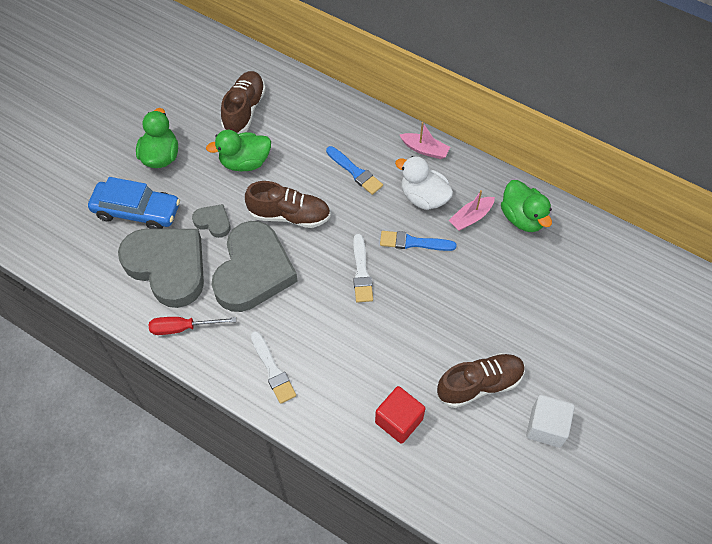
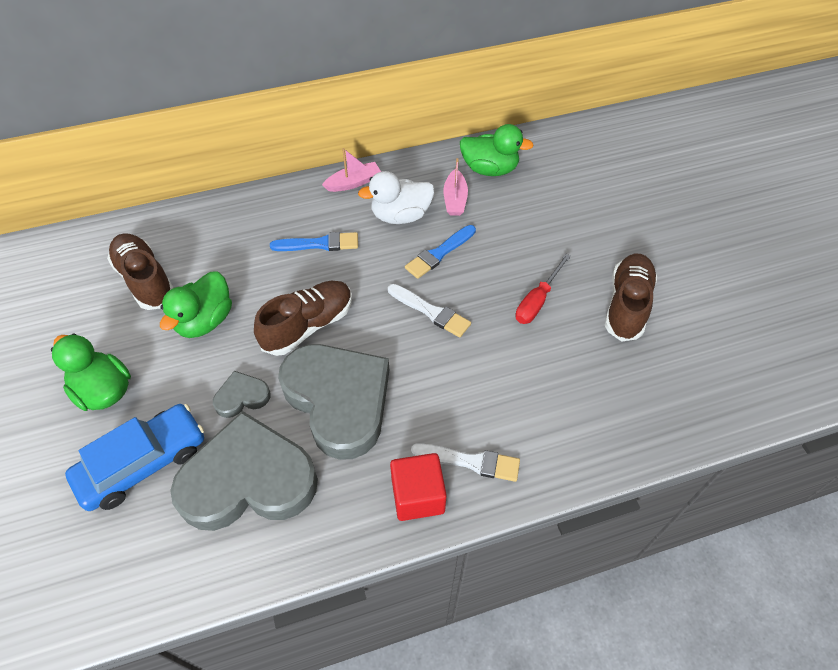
camera: 50 degrees left, 5 degrees down
(183, 328) = (339, 517): red screwdriver -> red screwdriver (537, 301)
(399, 421) = (616, 390): red cube -> red cube (418, 496)
(546, 427) = (704, 288): white cube -> none

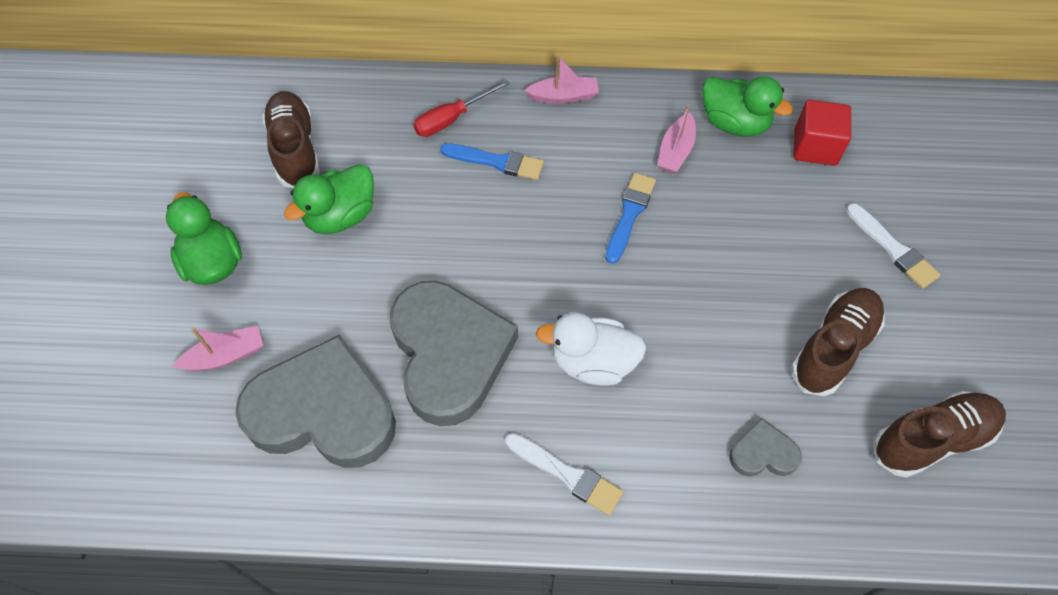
camera: 20 degrees right, 5 degrees up
(143, 463) = (226, 356): blue car -> pink boat
(242, 397) = (349, 316): grey heart -> grey heart (763, 453)
(308, 325) = (448, 256): brown shoe -> brown shoe (931, 439)
(400, 216) = (603, 153): white duck -> white duck (592, 362)
(418, 496) = (494, 492): red cube -> red cube (815, 147)
(431, 312) = (592, 283): white brush -> white brush (893, 249)
(439, 253) = (629, 214): blue brush -> blue brush turned 135 degrees clockwise
(537, 301) = (723, 308): red screwdriver -> red screwdriver (451, 119)

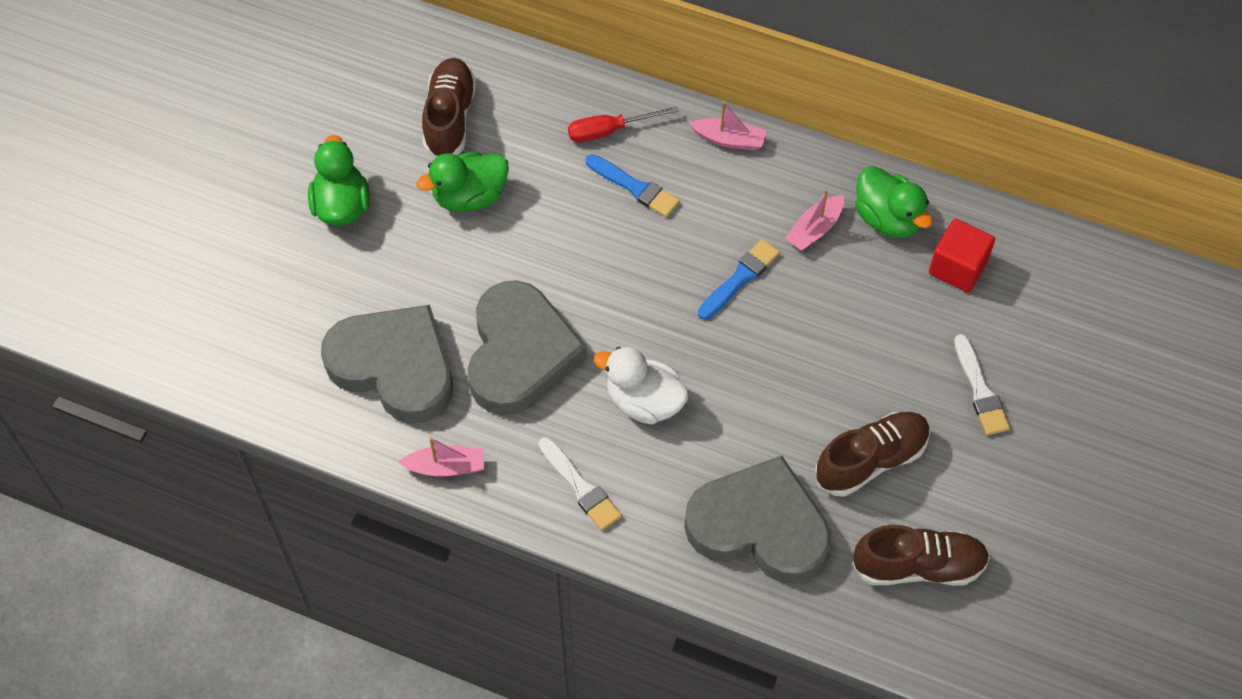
camera: 20 degrees right, 0 degrees up
(226, 356) = (327, 293): pink boat -> pink boat (446, 467)
(763, 453) = (759, 526): grey heart -> grey heart, size x2.29

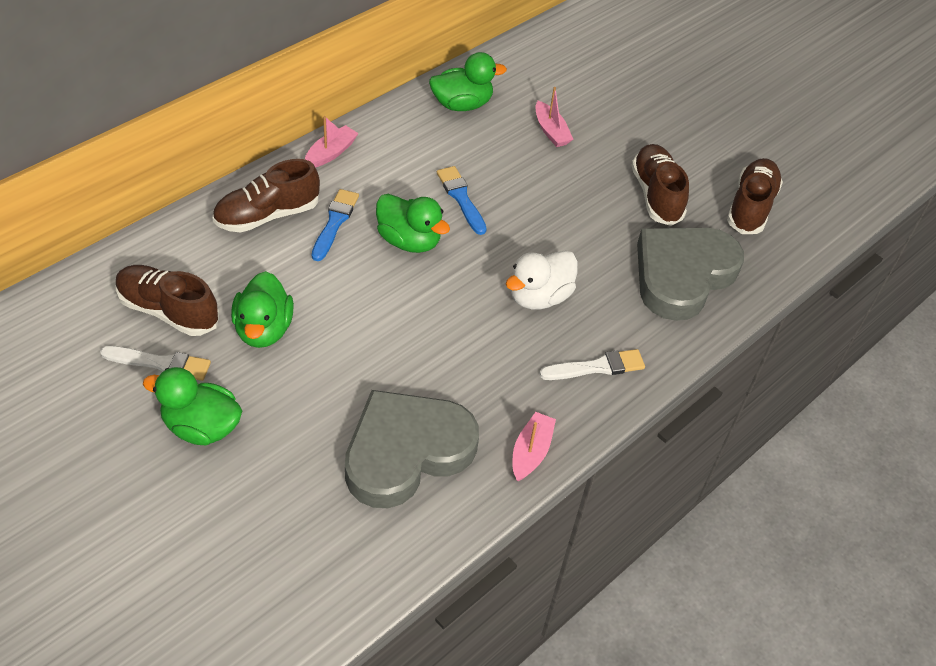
camera: 70 degrees left, 10 degrees down
(520, 353) = (447, 357): grey heart -> none
(609, 131) = (267, 215): red screwdriver -> brown shoe
(635, 187) = (335, 222): blue brush -> blue brush turned 45 degrees counterclockwise
(650, 259) = (409, 241): none -> green duck
(814, 229) = (445, 143): pink boat -> pink boat (551, 131)
(957, 267) = (524, 90): red cube -> none
(980, 390) = (628, 121): white brush -> white brush (161, 363)

